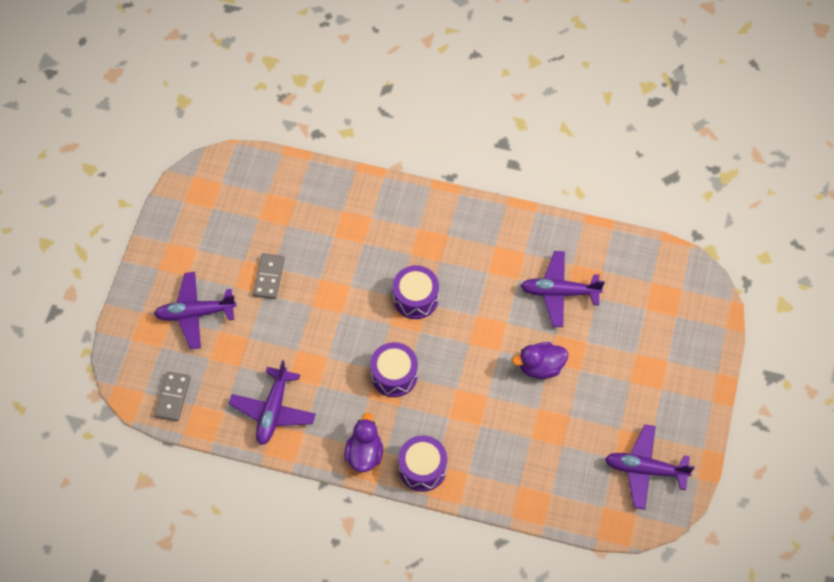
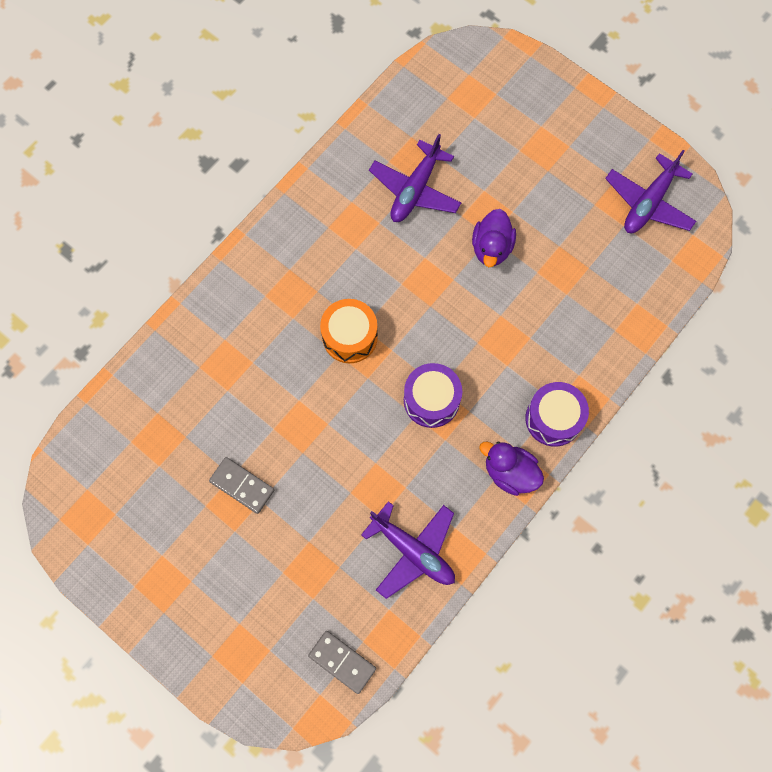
camera: 65 degrees left, 10 degrees up
(195, 313) = (246, 591): purple plane -> none
(415, 298) = (350, 337): purple drum -> orange drum

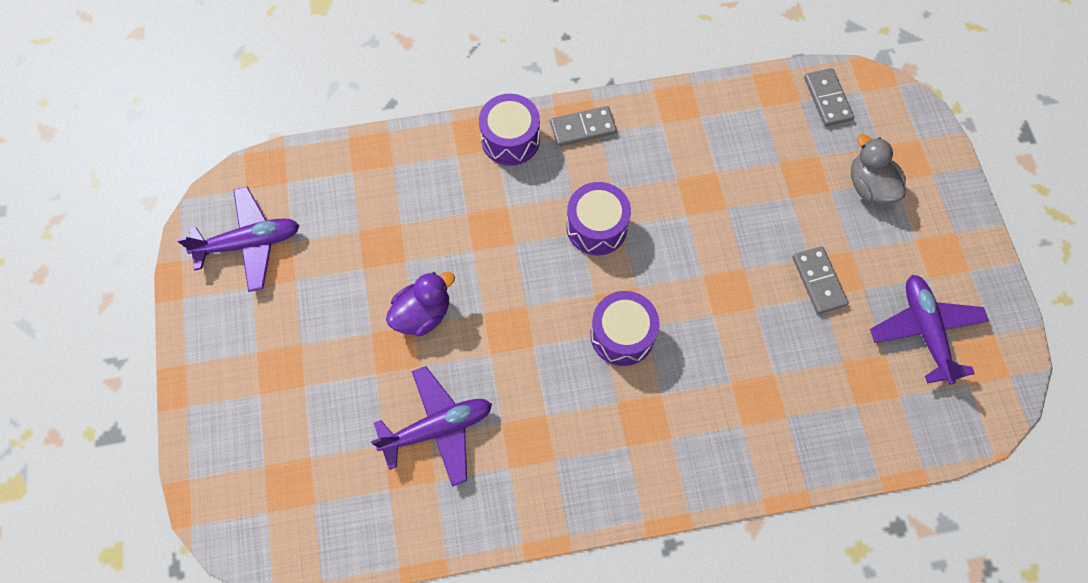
camera: 140 degrees left, 5 degrees down
(255, 601) = (869, 186): none -> grey duck
(350, 337) = (622, 335): orange drum -> purple drum
(413, 551) = (710, 131): purple plane -> purple plane (925, 331)
(510, 472) = (583, 128): purple duck -> grey domino

